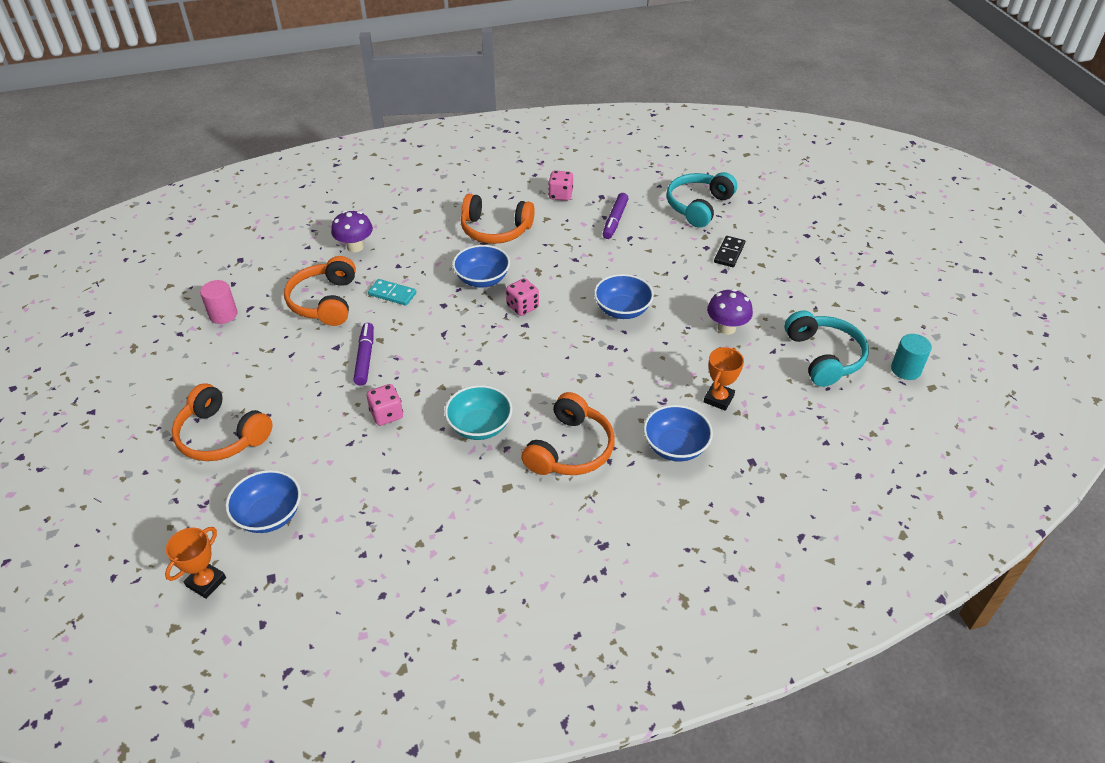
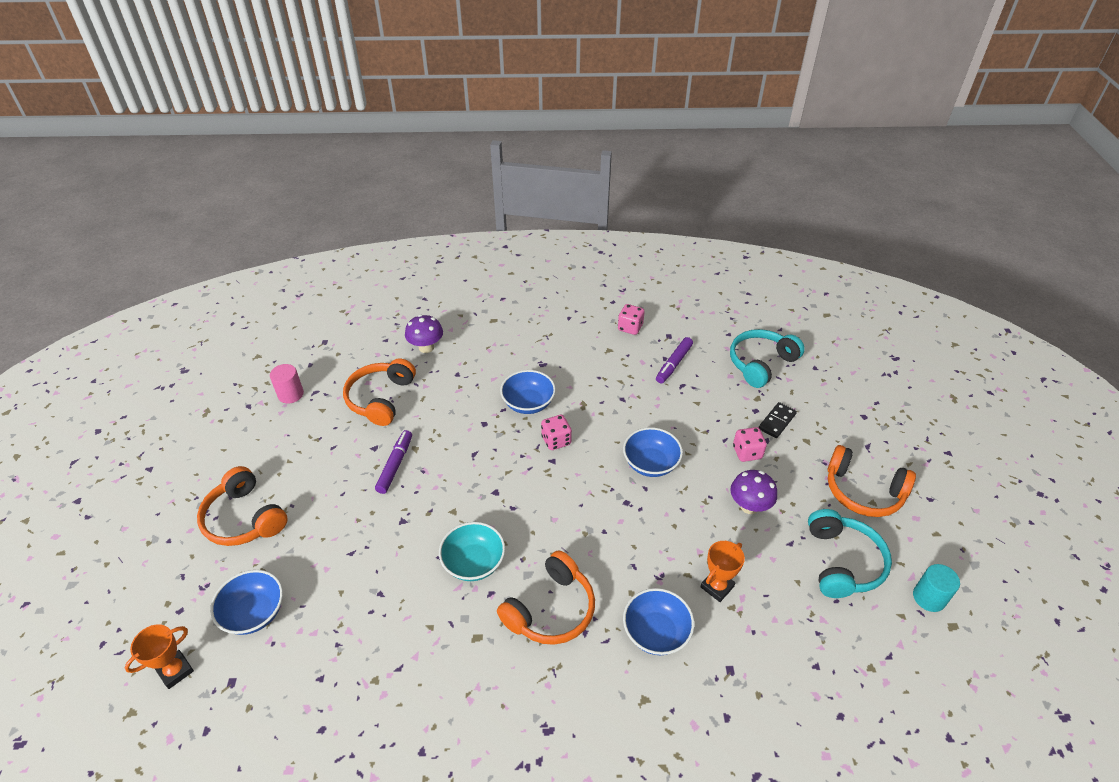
camera: 15 degrees right, 0 degrees up
(386, 414) = (393, 530): pink dice -> pink dice (747, 452)
(392, 294) = (442, 402): turquoise domino -> none
(495, 230) = (557, 353): orange headphones -> orange headphones (863, 492)

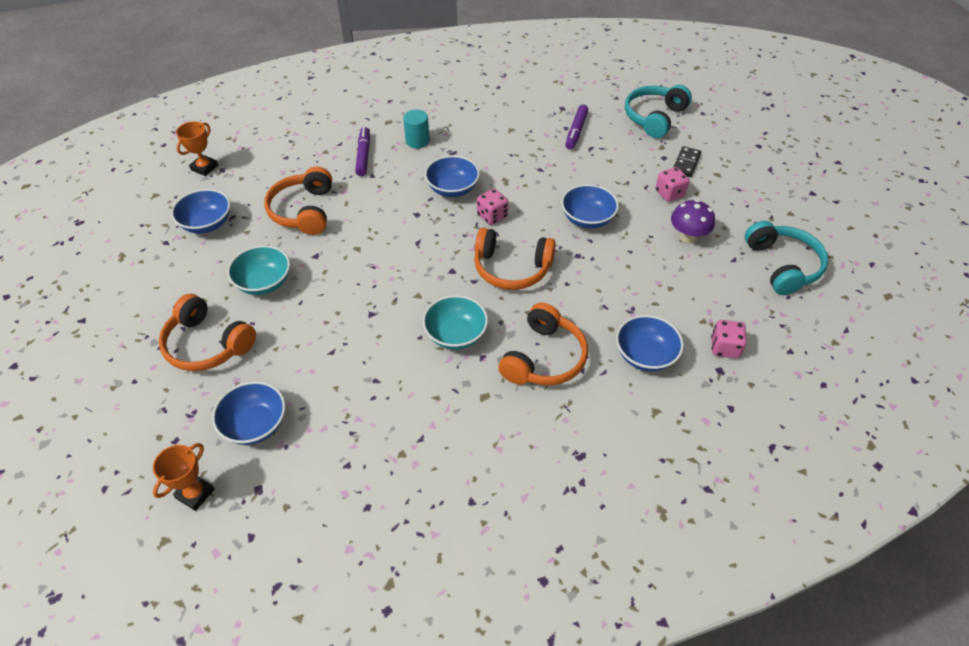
camera: 15 degrees left, 5 degrees up
(291, 394) = (207, 224): pink cylinder -> blue bowl
(317, 466) = (264, 283): none -> turquoise bowl
(395, 465) = (343, 267): purple marker -> purple marker (363, 155)
(426, 347) = (331, 157): purple mushroom -> none
(630, 327) = (523, 107): pink dice -> pink dice (724, 348)
(717, 587) = (684, 307): orange trophy -> orange trophy (204, 167)
(863, 492) = (779, 206): orange headphones -> orange headphones (511, 268)
(929, 598) = (862, 278): turquoise cylinder -> turquoise cylinder (417, 141)

